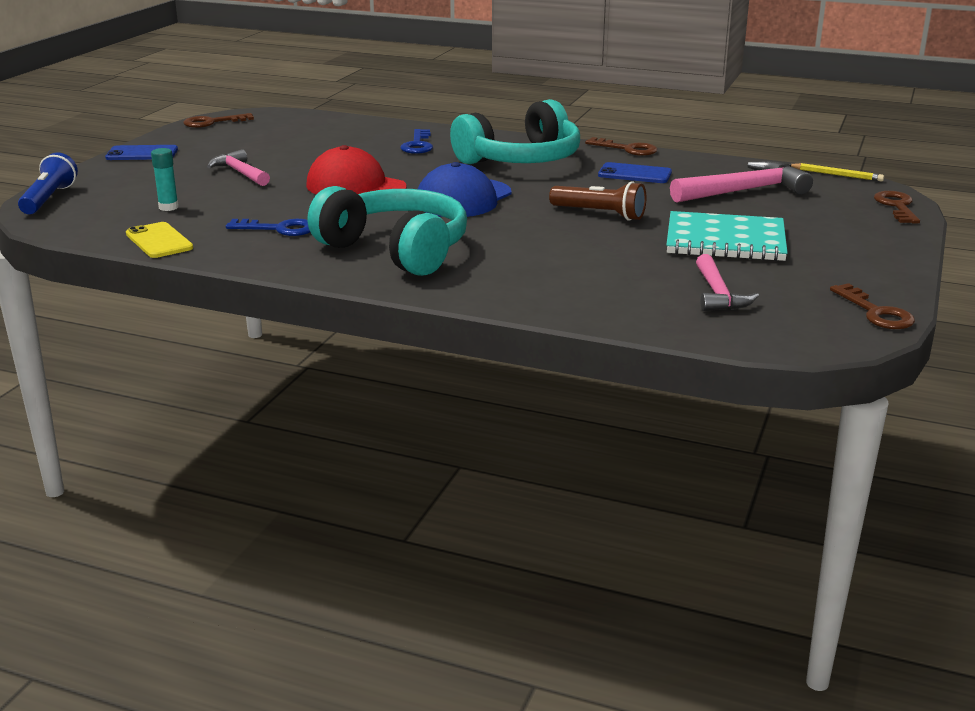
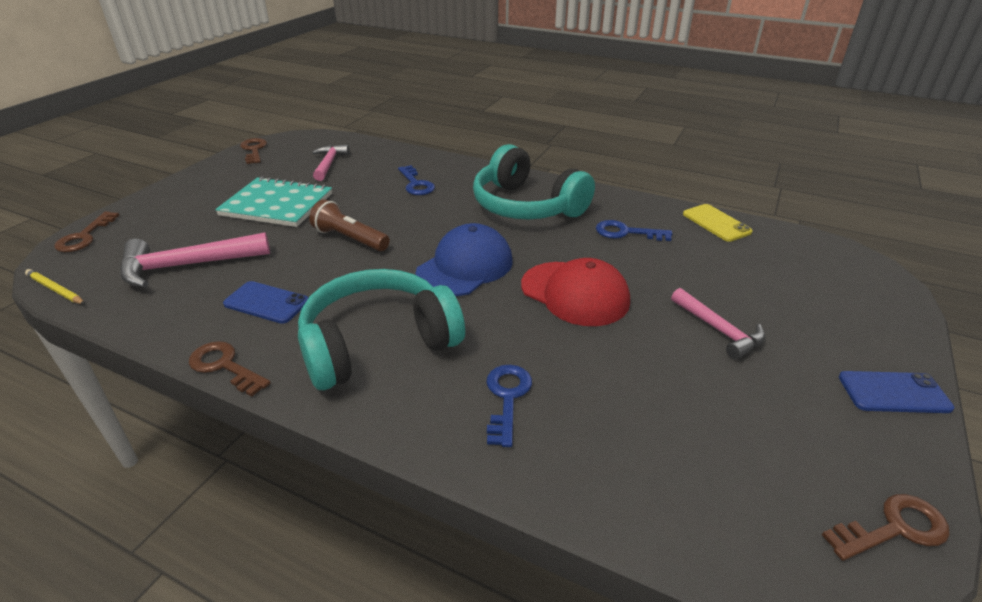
camera: 175 degrees left, 10 degrees up
(49, 199) = (884, 287): blue flashlight -> none
(168, 207) = (747, 267): turquoise glue stick -> none
(558, 270) = (416, 184): none -> blue key

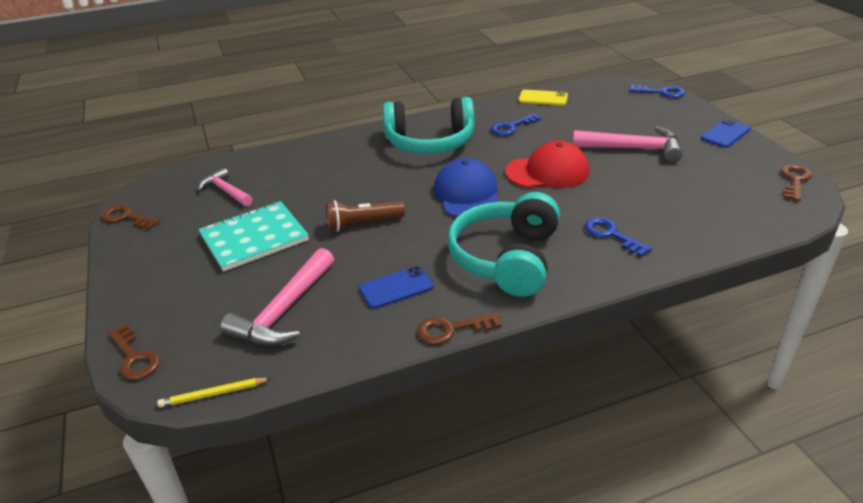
camera: 45 degrees left, 0 degrees up
(416, 184) = (329, 168): blue key -> blue key (661, 92)
(719, 330) = (633, 149): pink hammer -> pink hammer, size x1.58

